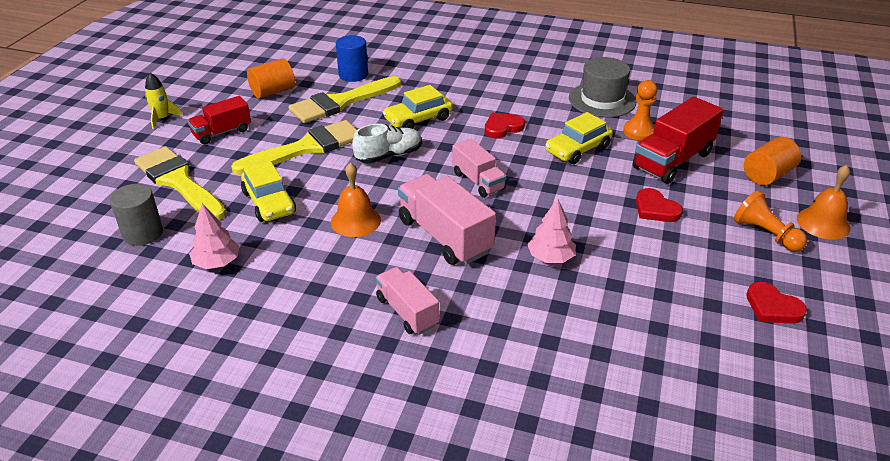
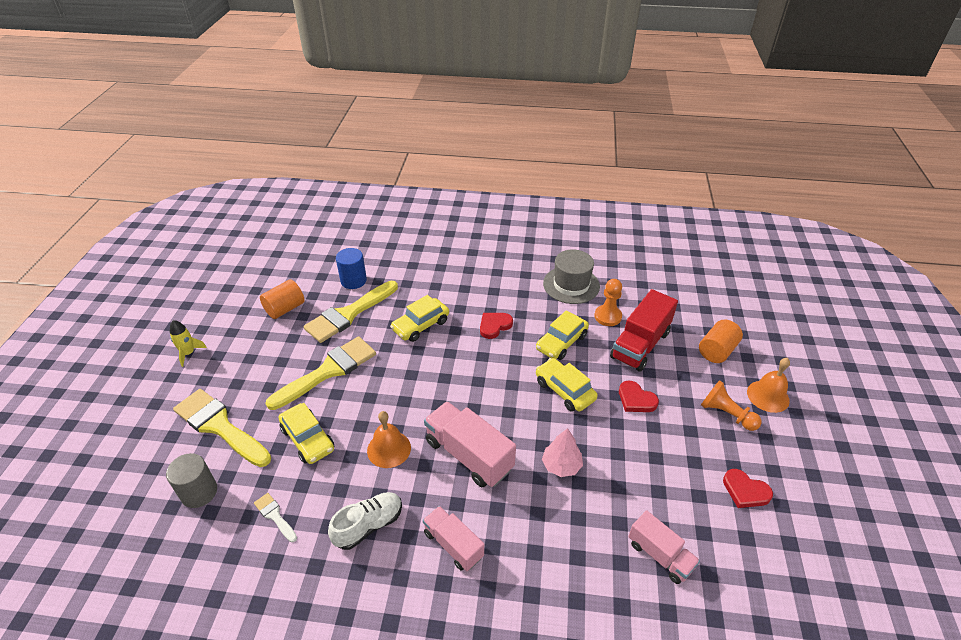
camera: 10 degrees left, 5 degrees up
(217, 262) = (275, 516): pink tree -> white brush
(222, 132) = (248, 363): red truck -> none
(389, 156) = (403, 370): white shoe -> white shoe (368, 525)
(478, 181) = (485, 389): pink truck -> pink truck (660, 555)
(571, 192) = (564, 390): none -> yellow car

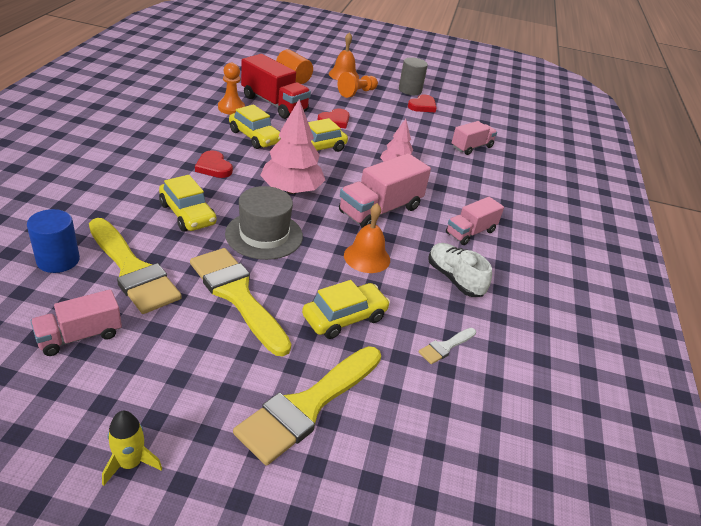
camera: 90 degrees left, 5 degrees down
(199, 492) = (413, 420): grey cylinder -> grey cylinder (410, 90)
(285, 309) = (80, 336): orange cylinder -> pink truck
(479, 382) = (292, 190): none -> pink tree
(571, 285) = (175, 114): grey hat -> grey hat (264, 235)

